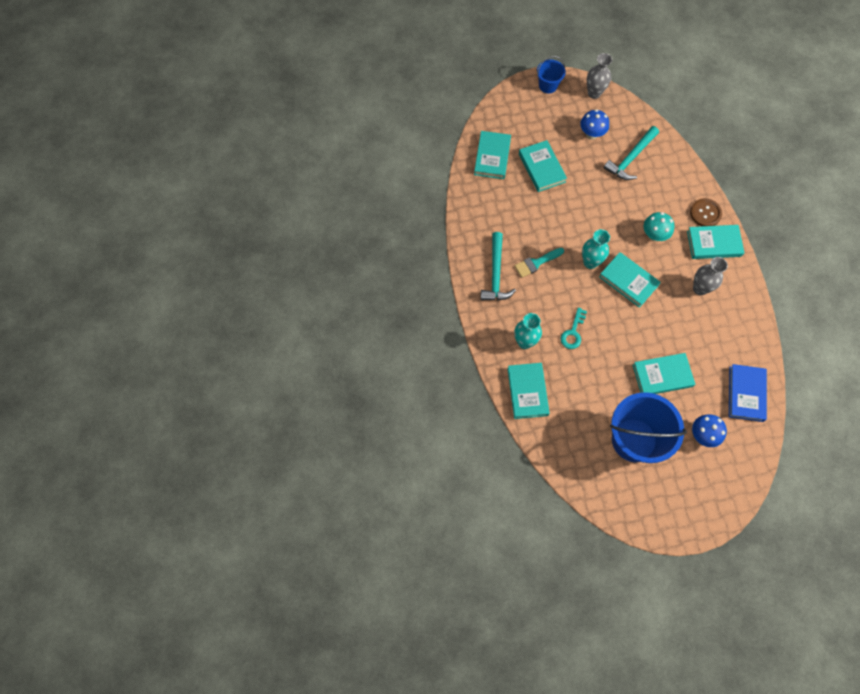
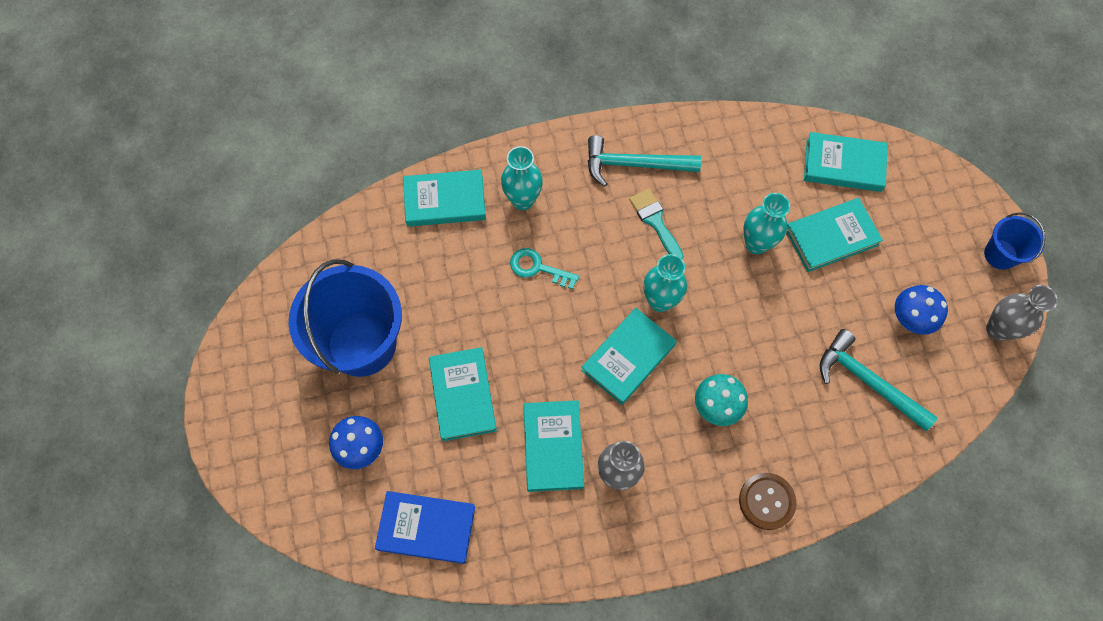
camera: 90 degrees right, 0 degrees up
(548, 208) = (756, 244): none -> turquoise vase
(714, 243) = (706, 509): turquoise book -> turquoise book (553, 447)

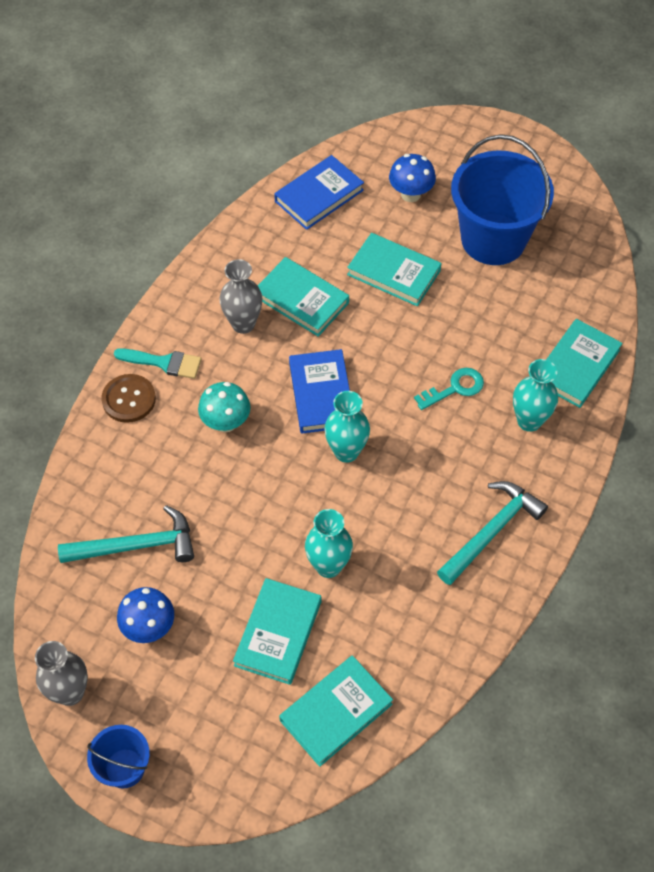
camera: 130 degrees right, 10 degrees down
(628, 357) = (321, 394): turquoise book -> blue book
(655, 221) = (421, 504): turquoise brush -> turquoise brush (164, 363)

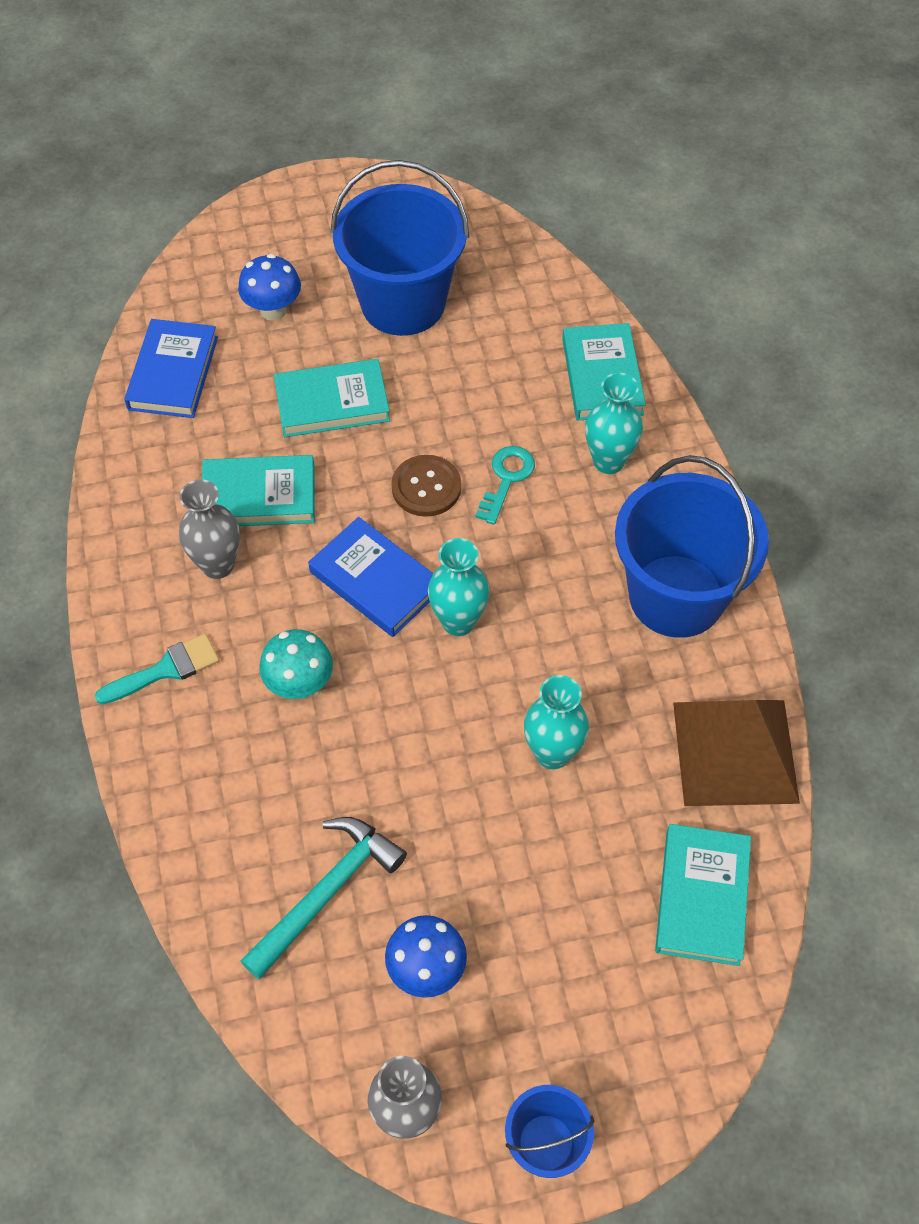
camera: 40 degrees left, 0 degrees up
(129, 399) = (163, 739): brown button -> brown button (426, 487)
(278, 633) = (568, 864): turquoise book -> none
(437, 648) = (735, 752): none -> brown pyramid
(492, 531) = (676, 596): turquoise hammer -> blue bucket

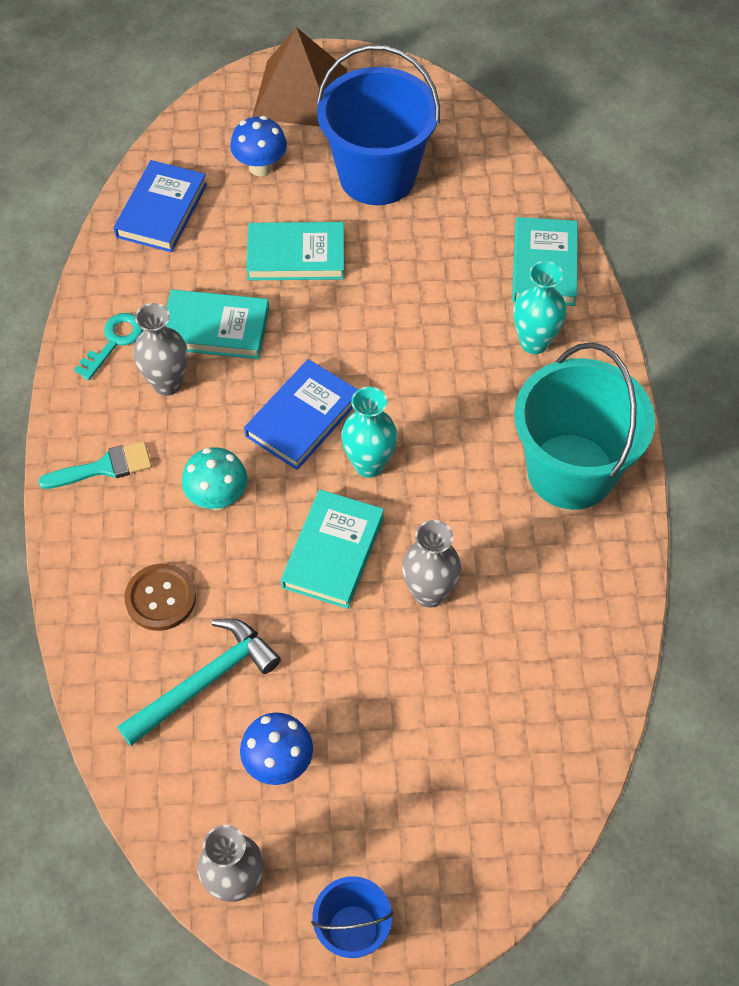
camera: 10 degrees right, 0 degrees up
(375, 581) = (302, 418): blue book -> blue book turned 75 degrees clockwise
(426, 487) = (364, 342): brown button -> brown button (160, 598)
(506, 479) = (438, 345): turquoise key -> turquoise key (114, 342)
(552, 753) = (429, 593): turquoise vase -> grey vase
(676, 596) = (571, 471): blue bucket -> turquoise bucket
(702, 897) = (537, 741): turquoise book -> turquoise book (333, 552)
(735, 752) = (595, 618): brown pyramid -> brown pyramid (299, 93)

